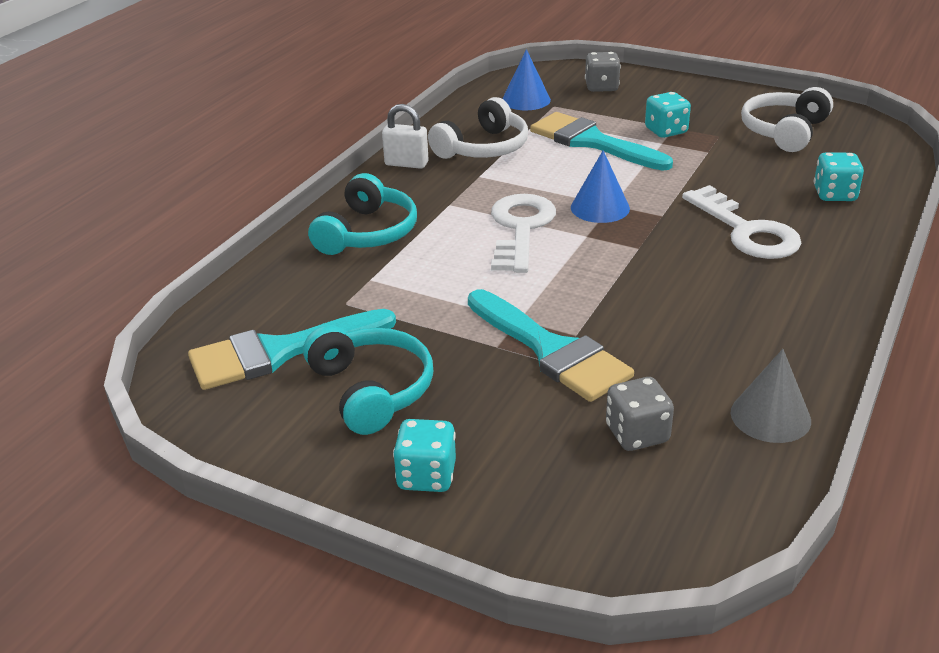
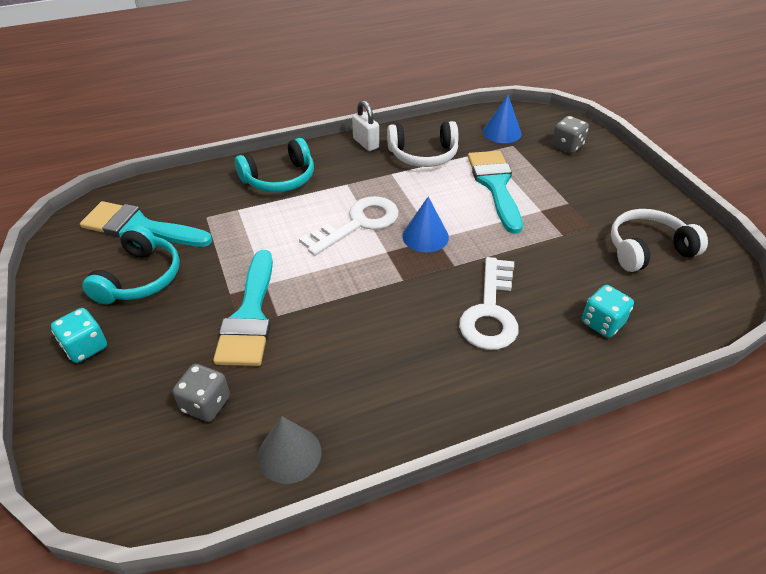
camera: 40 degrees right, 10 degrees up
(666, 131) = (558, 202): turquoise dice -> none

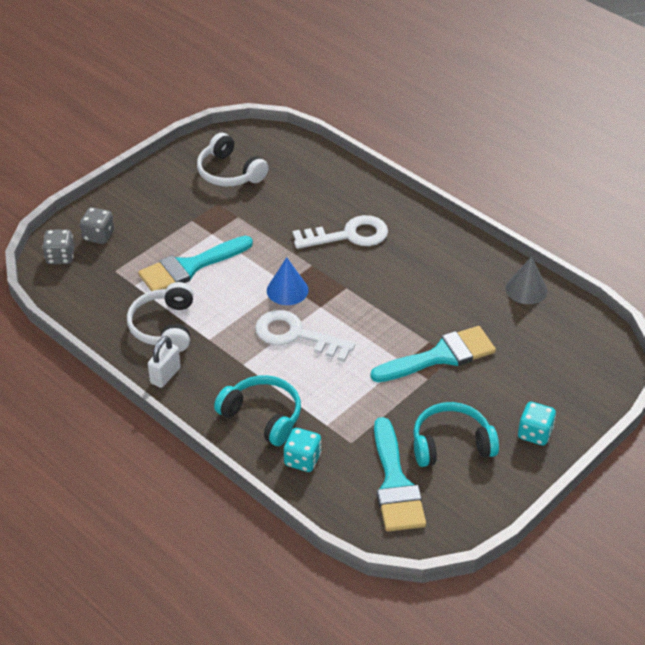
camera: 115 degrees left, 0 degrees up
(206, 404) = (525, 342): grey dice -> grey dice (60, 257)
(423, 155) = (164, 327): white headphones -> white headphones turned 150 degrees counterclockwise
(502, 132) = (93, 283): blue cone -> none
(602, 323) = (324, 184): turquoise dice -> turquoise dice (302, 460)

